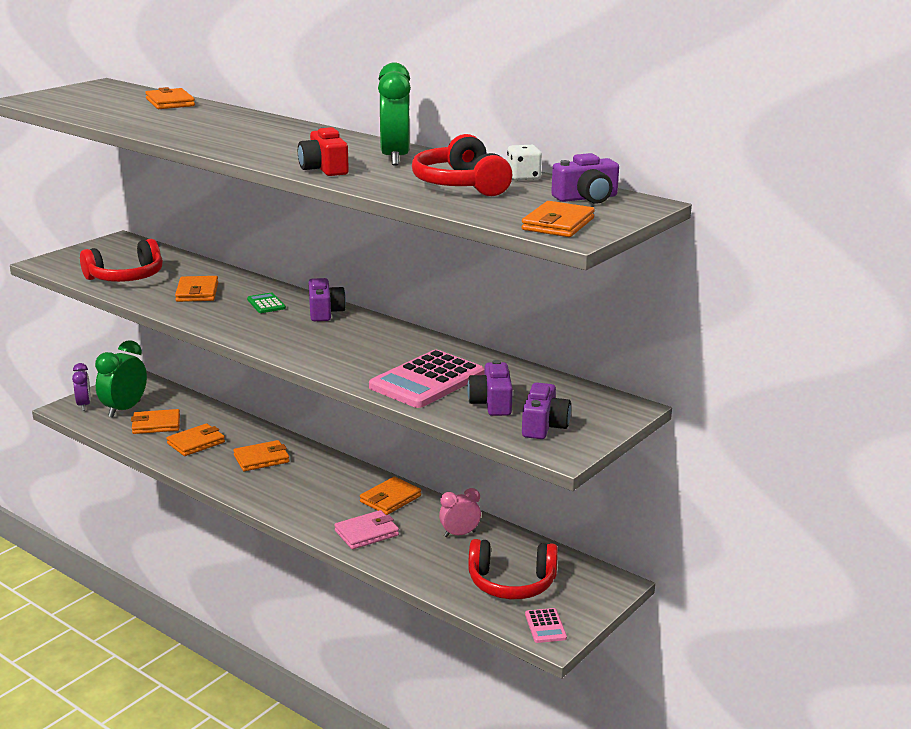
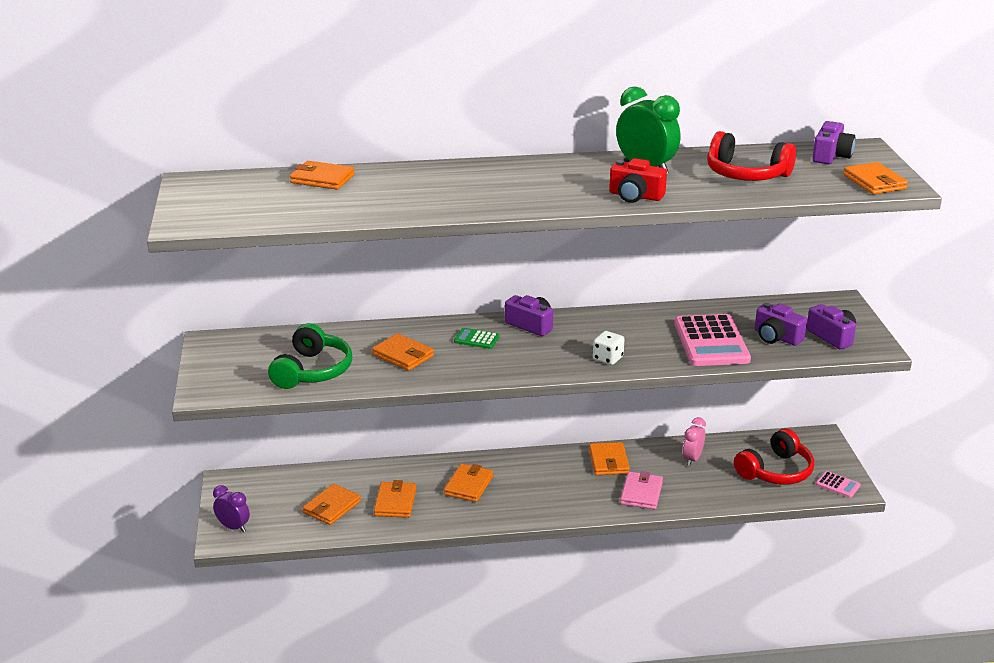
camera: 45 degrees left, 5 degrees up
(124, 409) = (277, 510): green clock -> none
(126, 277) = (312, 371): red headphones -> green headphones
(523, 177) = (756, 153): white dice -> white dice (608, 358)

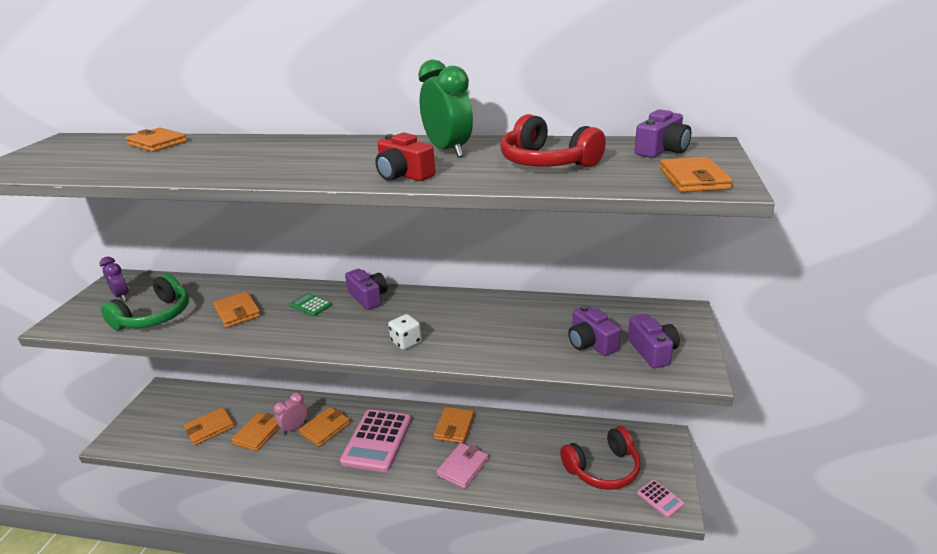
camera: 20 degrees right, 0 degrees up
(233, 527) = (128, 432): purple clock -> purple clock (122, 296)
(692, 459) = (530, 439): pink clock -> pink clock (294, 427)
(711, 342) = (519, 338): pink calculator -> pink calculator (377, 440)

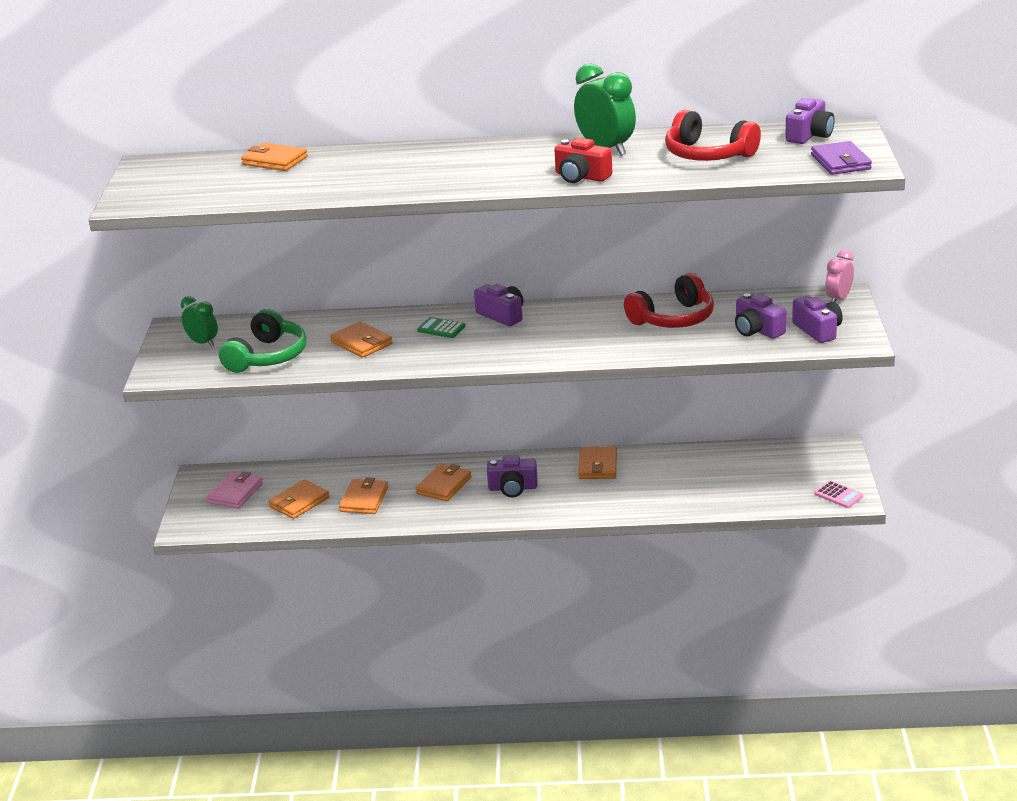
camera: 10 degrees left, 0 degrees up
(122, 296) = (203, 343): purple clock -> green clock
(294, 427) = (405, 489): pink clock -> pink clock (838, 299)
(377, 440) = (513, 488): pink calculator -> purple camera
(406, 342) = (570, 349): white dice -> none
(463, 467) = (623, 497): pink wallet -> pink wallet (235, 493)
(603, 469) = (775, 480): red headphones -> red headphones (673, 318)
(693, 179) = (840, 162): orange wallet -> purple wallet

